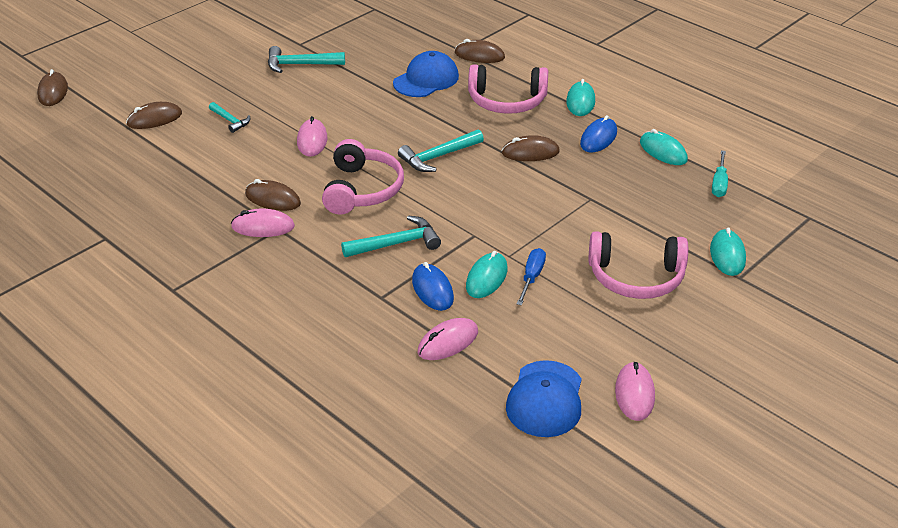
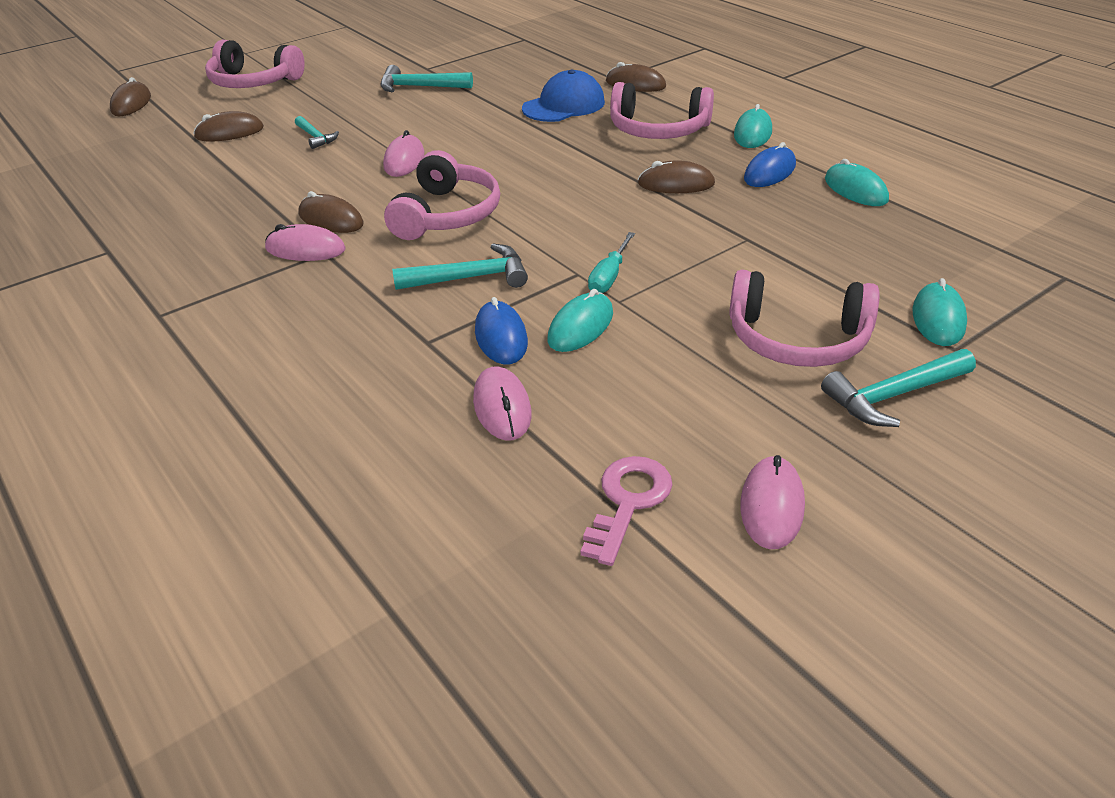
camera: 10 degrees right, 0 degrees up
(152, 64) = (253, 82): none -> pink headphones
(438, 157) = (555, 183): turquoise hammer -> turquoise hammer (893, 395)
(448, 342) = (502, 407): pink mouse -> pink mouse turned 75 degrees counterclockwise
(531, 277) = (645, 330): blue screwdriver -> none
(545, 399) = (627, 502): blue cap -> pink key
(719, 184) = (932, 230): turquoise screwdriver -> turquoise screwdriver (609, 277)

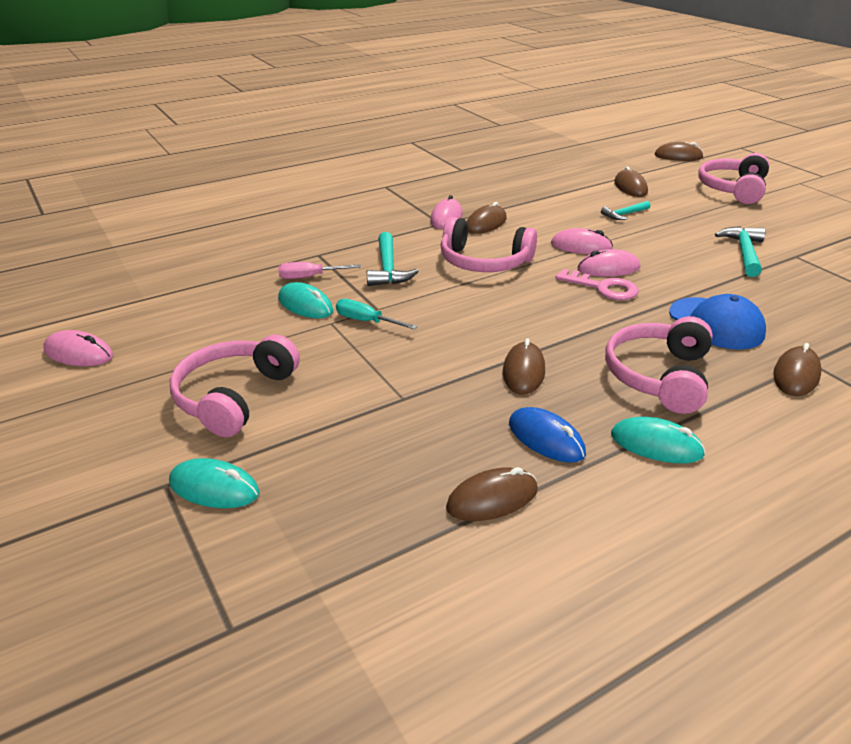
camera: 95 degrees right, 5 degrees down
(501, 337) = (309, 277): blue mouse -> pink screwdriver
(502, 407) = (237, 275): pink mouse -> pink mouse (608, 268)
(627, 502) = (125, 307): pink key -> pink key (603, 288)
(855, 190) = (492, 499): turquoise mouse -> brown mouse
(893, 395) = (134, 429): turquoise hammer -> none

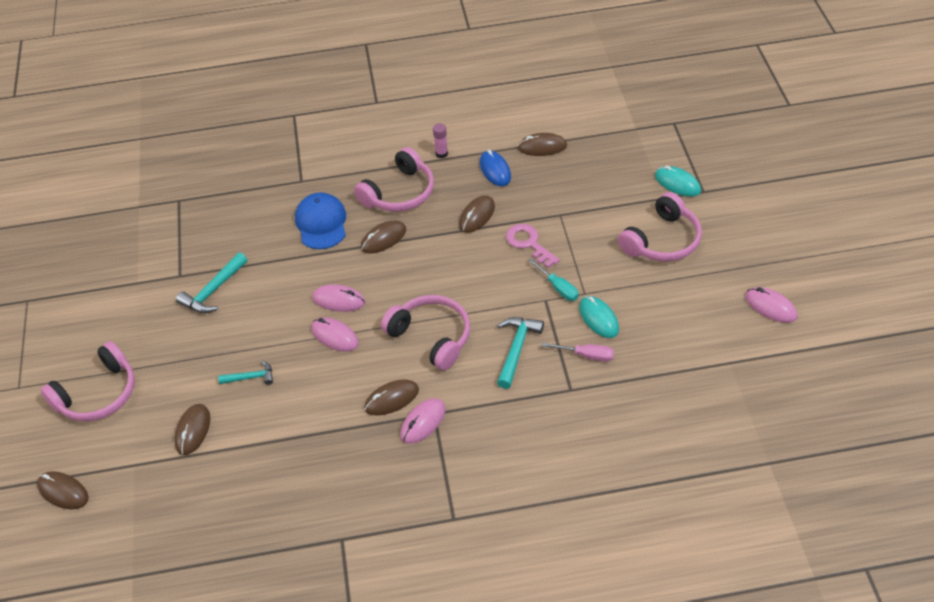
camera: 155 degrees left, 15 degrees up
(603, 288) = (363, 278): pink key -> pink key (529, 243)
(656, 445) = (441, 154): turquoise mouse -> pink glue stick
(796, 375) = (321, 174): brown mouse -> brown mouse (383, 239)

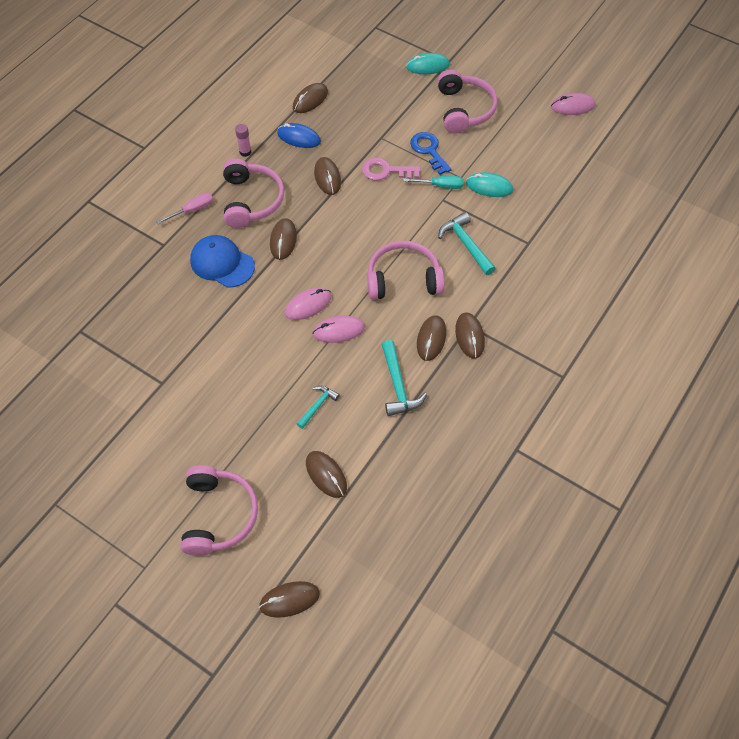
camera: 50 degrees left, 10 degrees up
(213, 291) = (205, 372): turquoise hammer -> turquoise hammer (398, 385)
(423, 422) = (469, 336): pink mouse -> brown mouse
(586, 253) = (429, 150): none -> blue key
(586, 355) = (511, 215): pink screwdriver -> pink screwdriver (193, 210)

